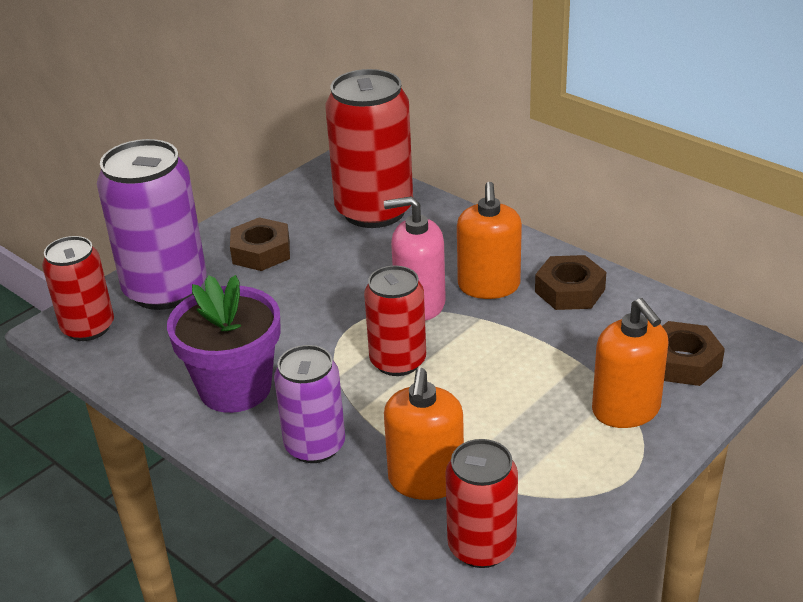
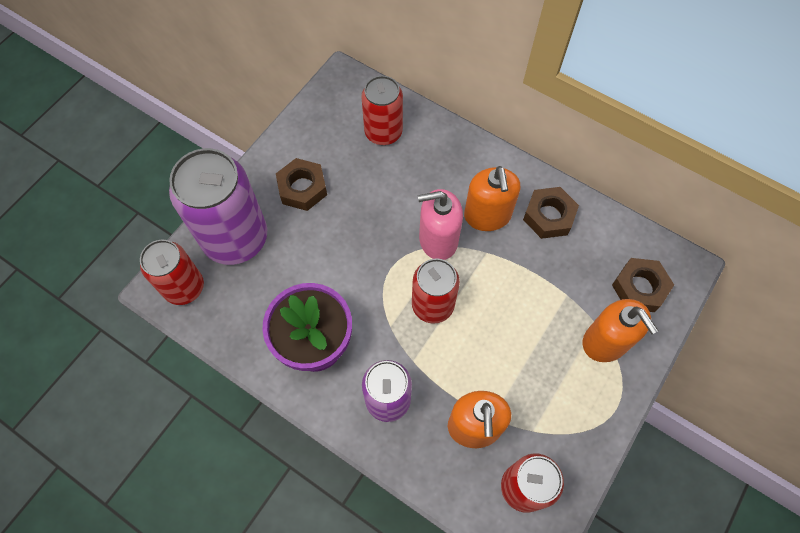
camera: 10 degrees left, 30 degrees up
(374, 211) = (383, 132): red can -> red can, size x0.61

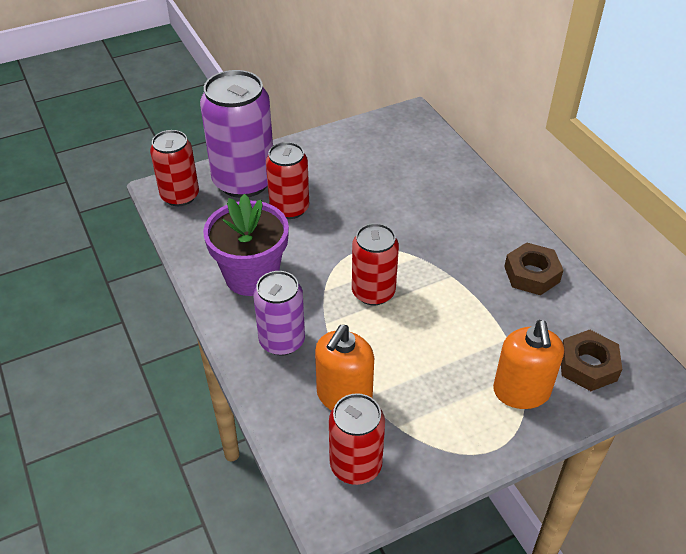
camera: 30 degrees right, 20 degrees down
(302, 188) = (322, 171): brown nut -> none
(383, 132) = (419, 160): red can -> red can (289, 208)
(438, 240) = (413, 249): pink soap dispenser -> none
(487, 215) = (472, 250): orange soap dispenser -> none

